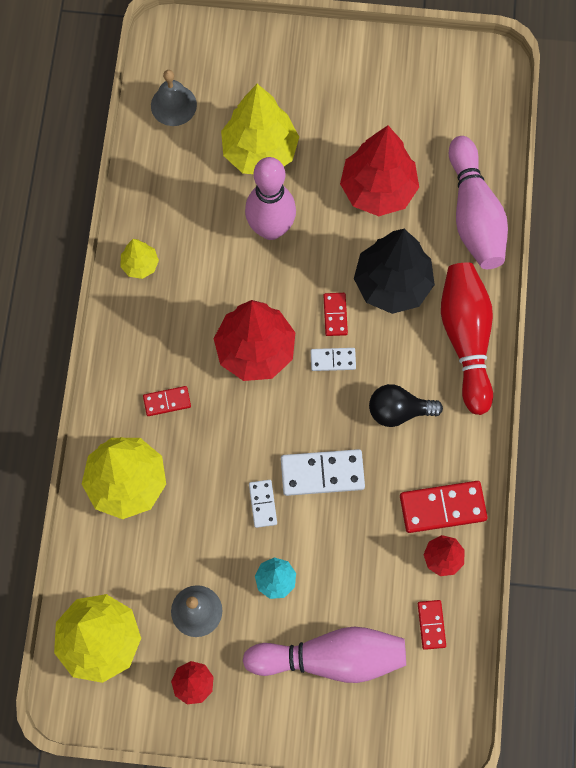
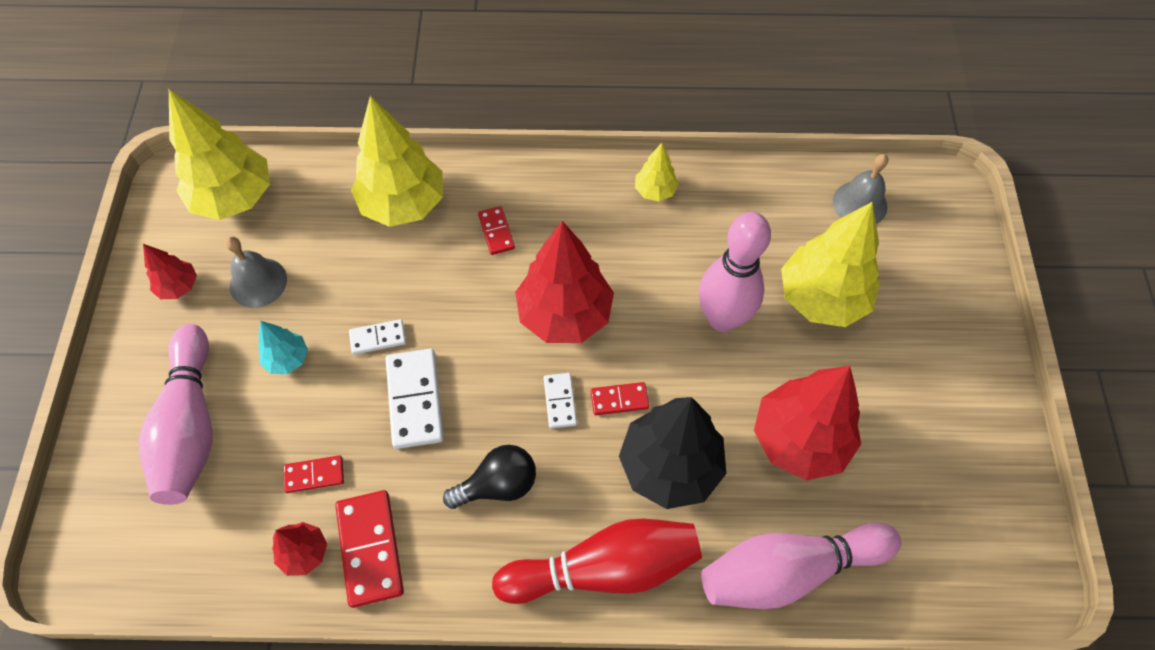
camera: 85 degrees right, 10 degrees down
(398, 411) = (498, 485): black light bulb -> black light bulb turned 75 degrees clockwise
(431, 625) = (219, 543): red domino -> red domino (314, 475)

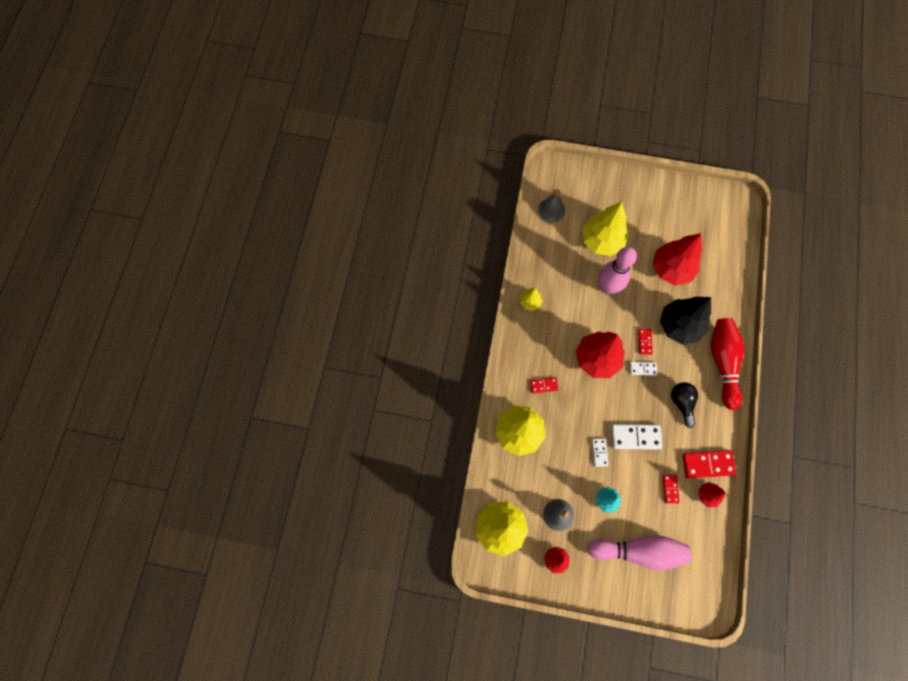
camera: 80 degrees left, 10 degrees up
(789, 570) = (728, 288): pink bowling pin -> none

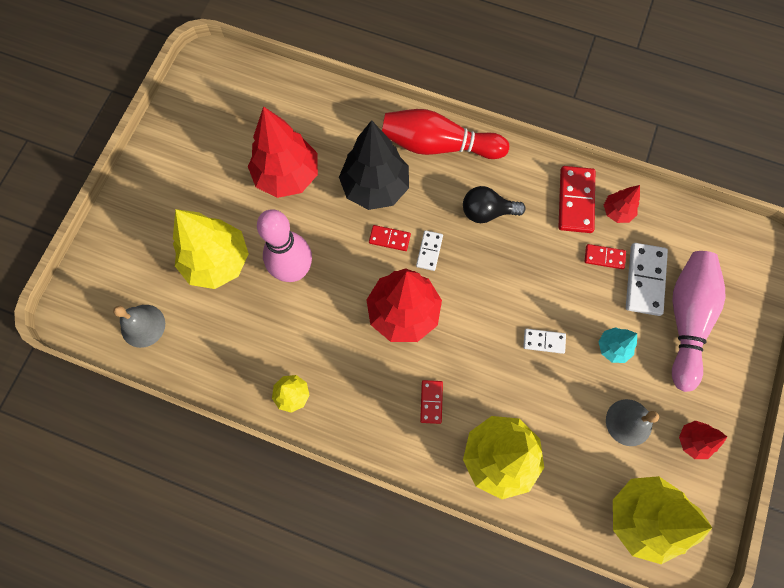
camera: 80 degrees left, 0 degrees up
(635, 437) = (527, 285): white domino -> white domino (644, 280)

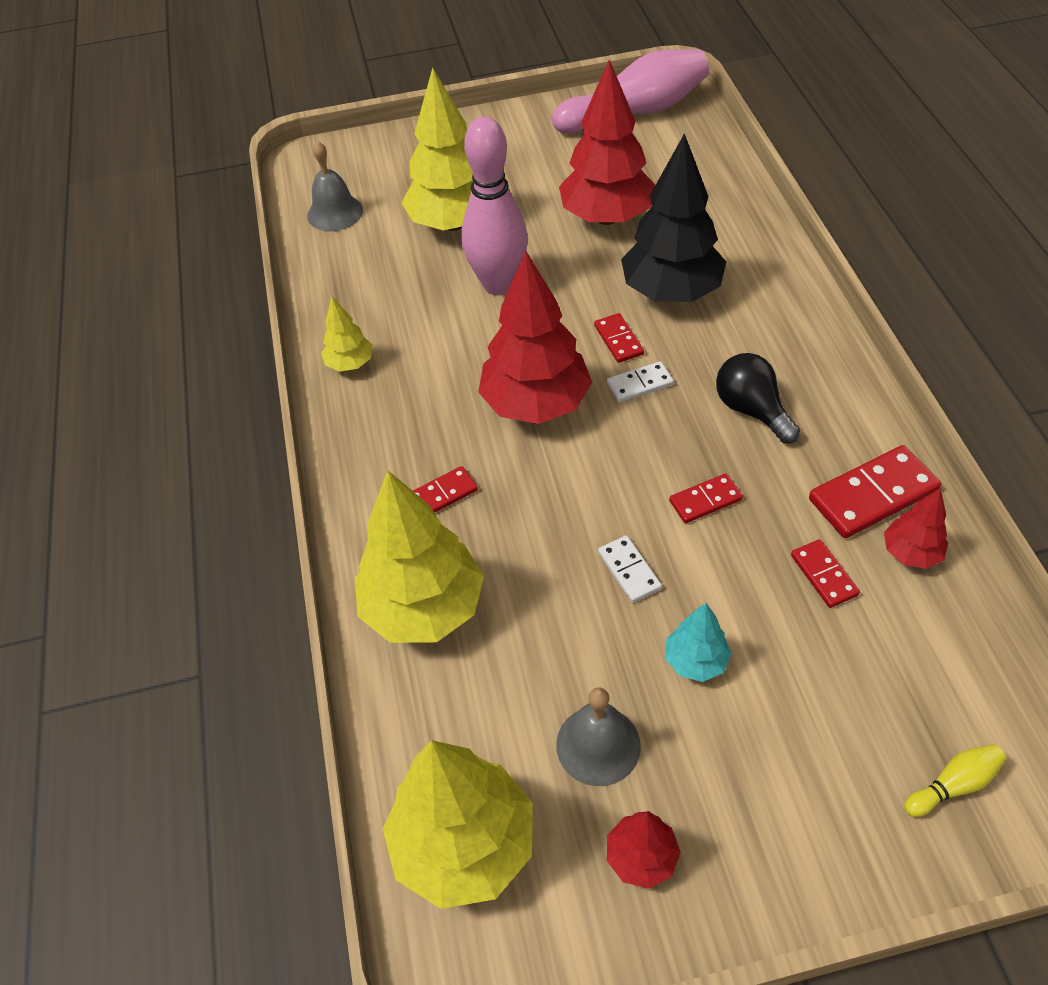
camera: 60 degrees right, 20 degrees down
(438, 145) = (789, 315): red bowling pin -> none
(527, 276) = (705, 500): none -> red domino
(644, 280) = (841, 646): white domino -> none
(686, 319) = (833, 739): pink bowling pin -> pink bowling pin (635, 112)
(733, 289) = (953, 785): none -> yellow bowling pin

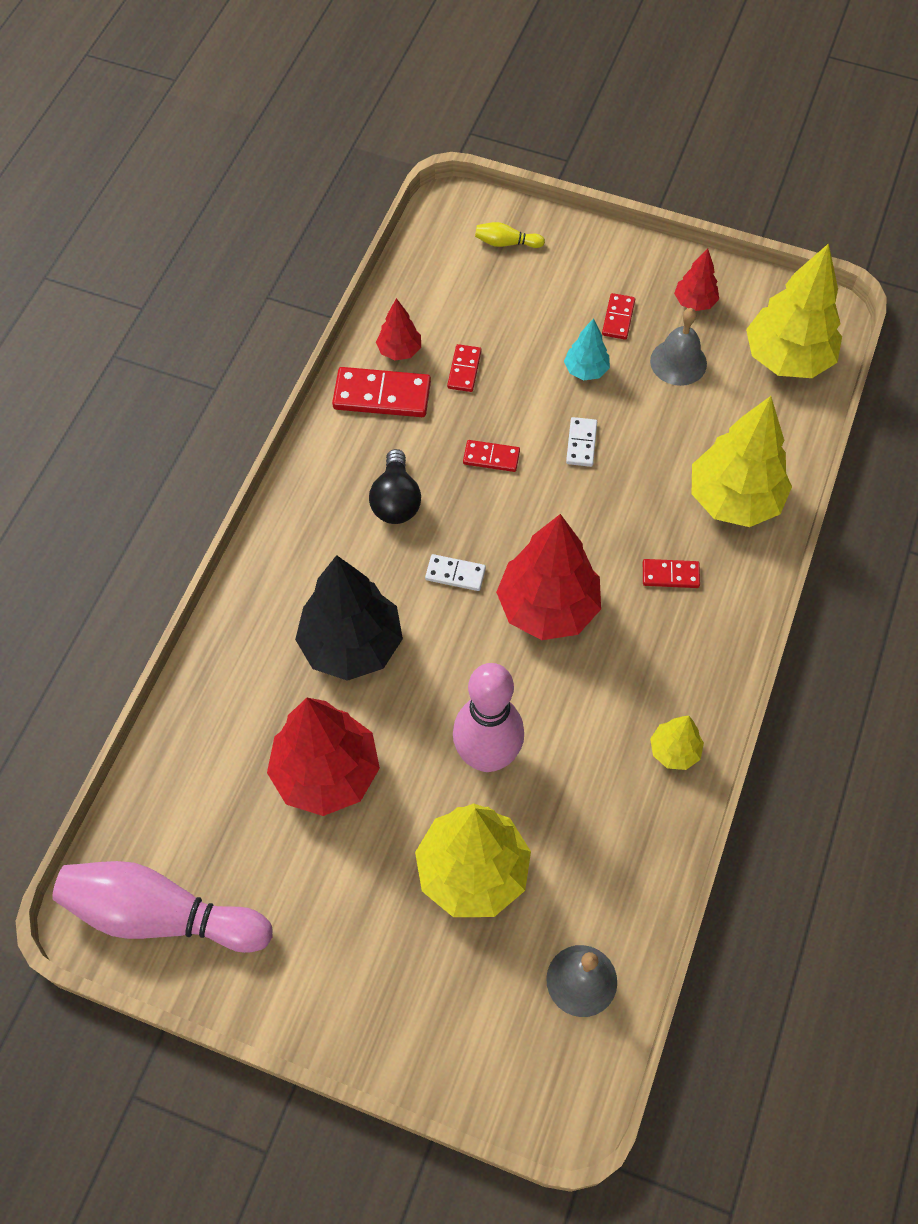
camera: 150 degrees left, 10 degrees up
(618, 340) = (436, 625): red domino -> red domino (618, 318)

